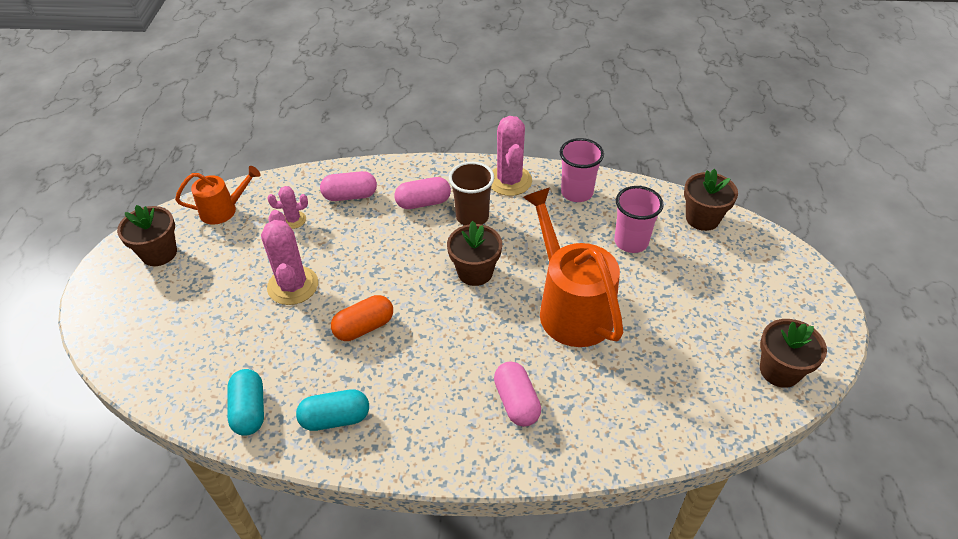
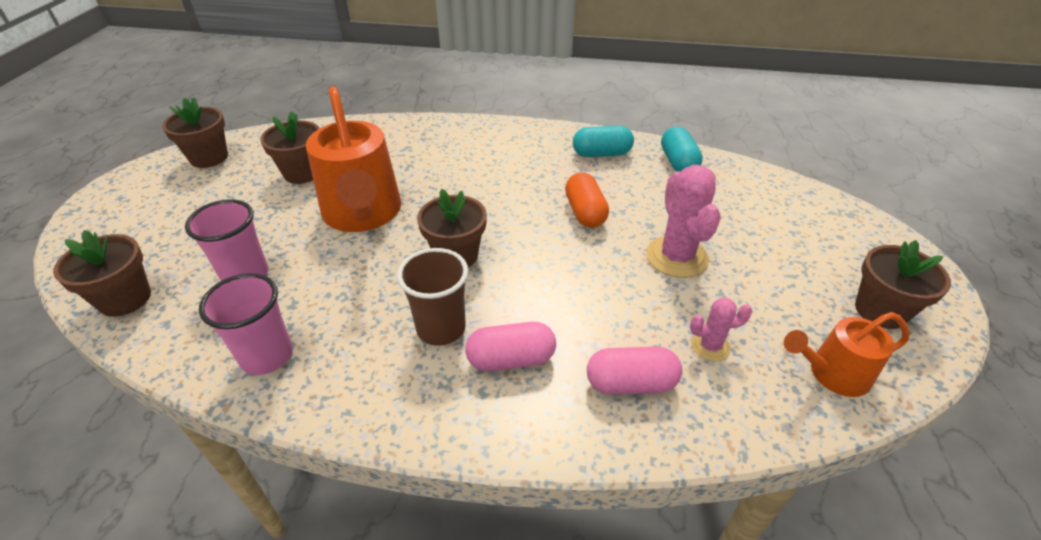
camera: 175 degrees left, 5 degrees down
(364, 327) = (585, 212): orange capsule -> orange capsule turned 75 degrees counterclockwise
(509, 181) = (362, 389): pink cactus -> none
(516, 402) = (447, 154): pink capsule -> none
(661, 356) = (302, 173): none -> brown flower pot

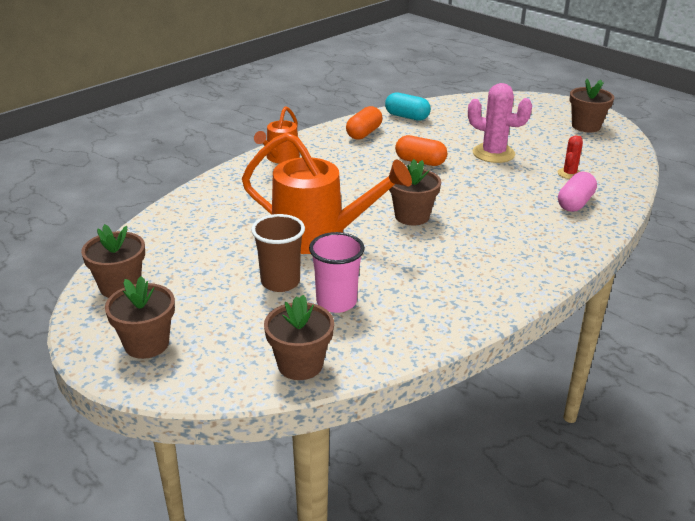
camera: 55 degrees left, 10 degrees down
(267, 356) = (439, 311): pink cup -> none
(302, 173) = (220, 246): brown flower pot -> brown flower pot (146, 344)
(441, 328) = (477, 242): brown cup -> brown cup (280, 282)
(511, 359) = (525, 229): pink capsule -> none
(601, 154) = (364, 133): turquoise capsule -> orange capsule
(710, 346) = (569, 174): pink cactus -> red cactus
(832, 374) = (613, 155): orange watering can -> orange watering can (280, 158)

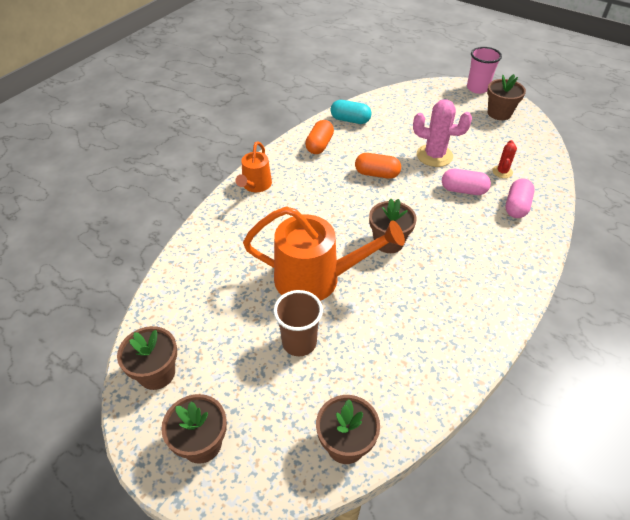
camera: 10 degrees left, 15 degrees up
(336, 302) = (354, 359): pink cup -> pink cup (477, 88)
(516, 184) = (463, 190): none -> pink capsule

